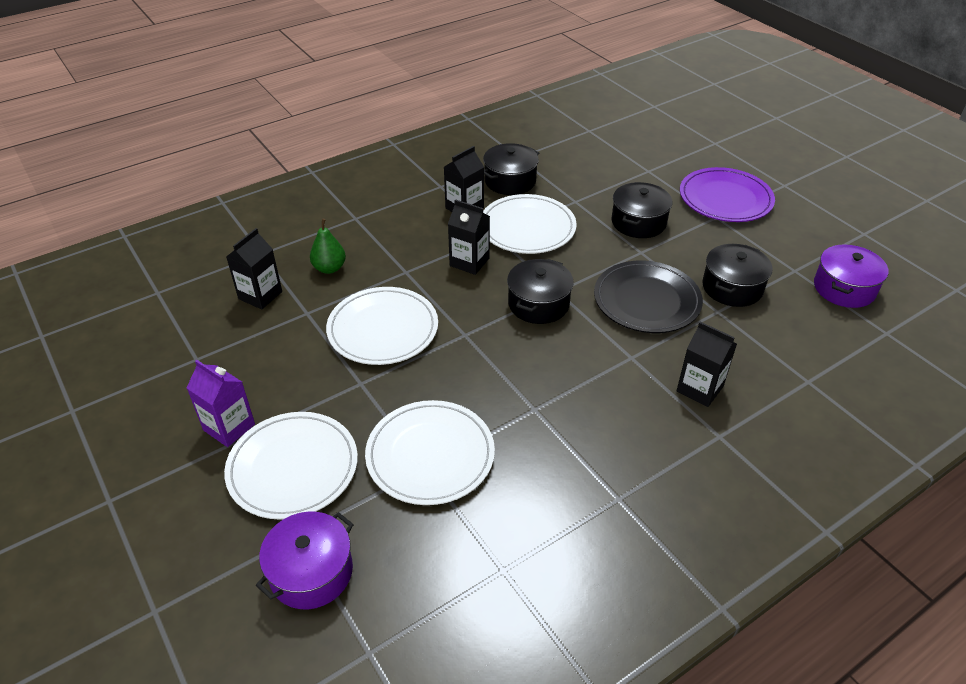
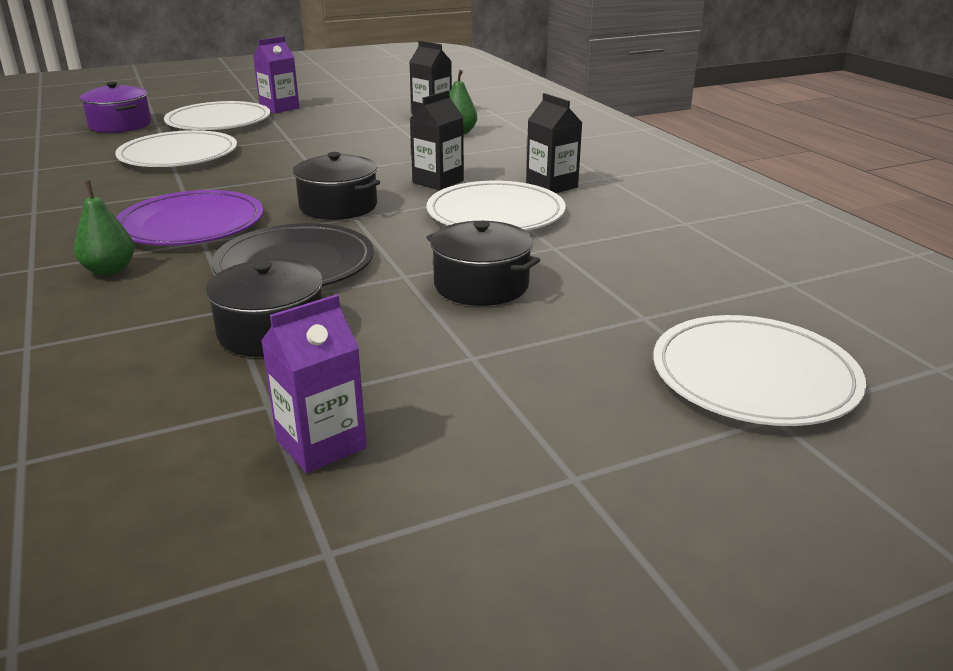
camera: 100 degrees right, 15 degrees down
(383, 329) = (352, 147): white plate -> white plate (754, 376)
(510, 181) = (615, 213): black pot -> none
(699, 389) = (110, 270): black carton -> green pear
(725, 199) = (532, 381): purple plate -> purple plate (191, 224)
(810, 248) = (321, 444): none -> purple carton
(844, 288) = (175, 450): purple pot -> none

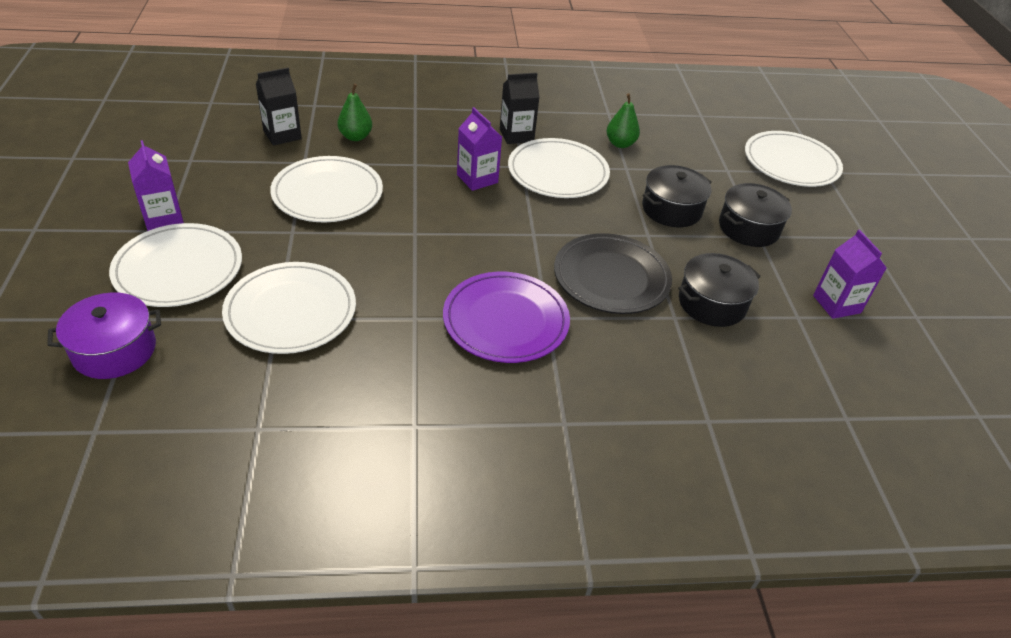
camera: 75 degrees left, 15 degrees up
(110, 270) = (586, 374): green pear -> green pear (620, 144)
(338, 206) = (505, 237): black pot -> black pot (749, 228)
(354, 139) = (327, 193): none -> white plate
(438, 182) = (477, 179): black carton -> purple carton

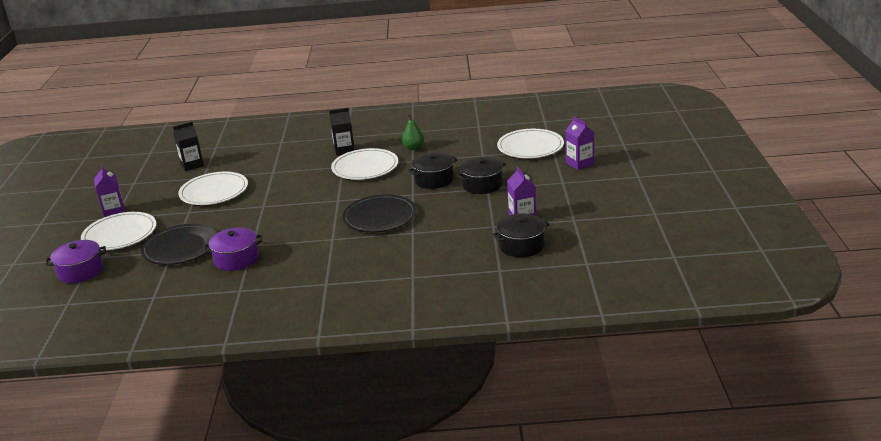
camera: 10 degrees right, 15 degrees down
(291, 311) = (181, 248): white plate -> black plate
(355, 137) = (238, 161): green pear -> none
(394, 348) = (236, 259): none -> purple pot
(477, 179) = (310, 175): purple carton -> purple carton (579, 163)
(506, 320) = (306, 242): purple plate -> none
(712, 303) = (439, 224): black pot -> black pot (521, 246)

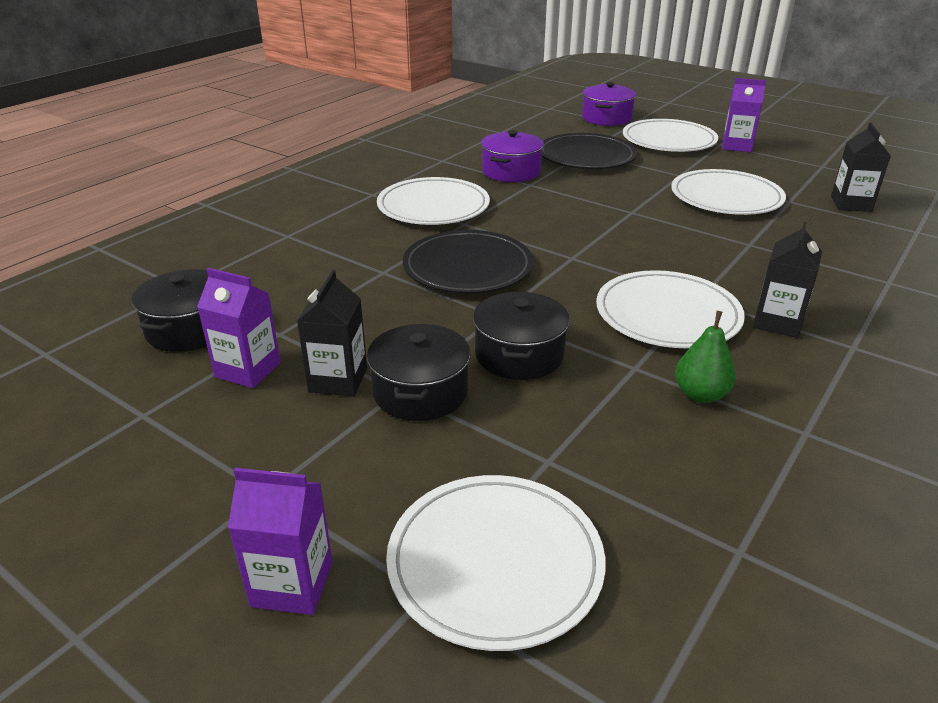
camera: 125 degrees right, 5 degrees up
(320, 257) = (433, 206): none -> white plate
(499, 200) = (338, 380): none -> black carton

